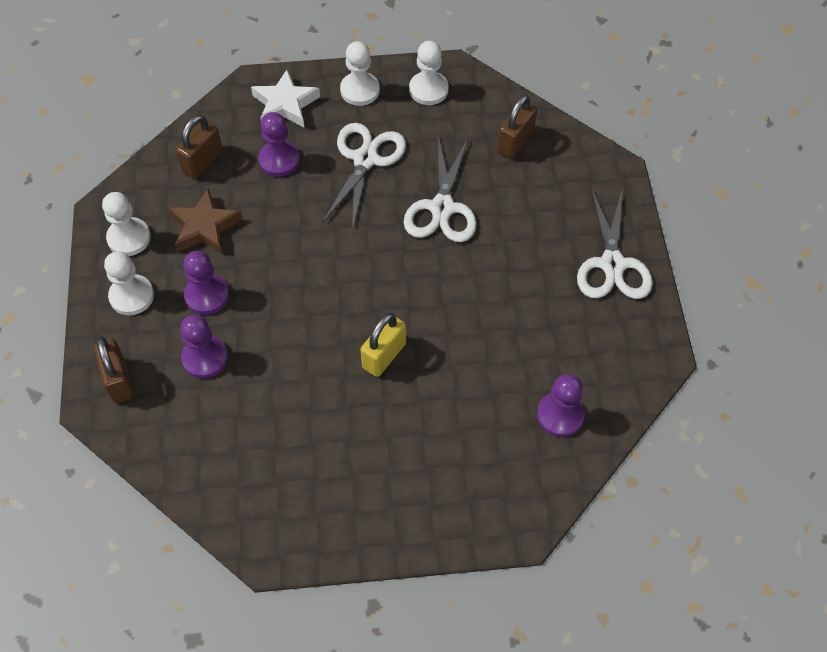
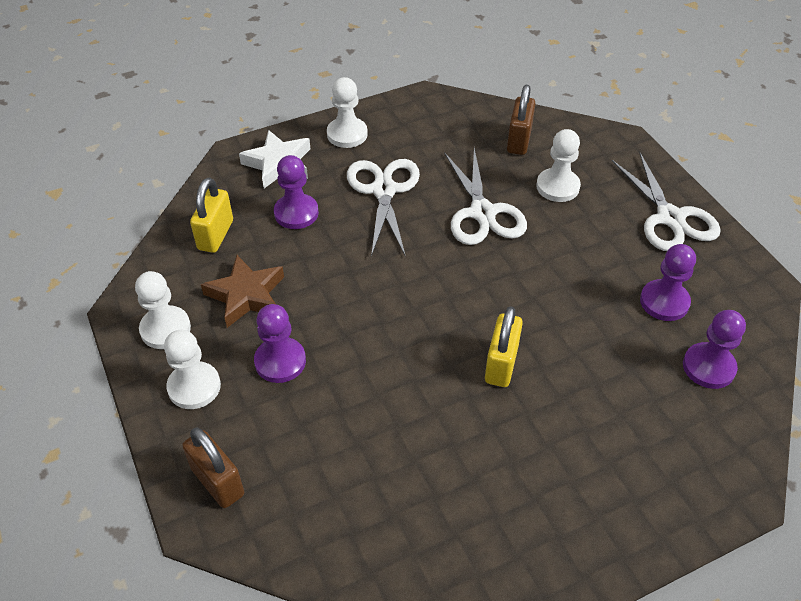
camera: 20 degrees left, 10 degrees down
(202, 162) = (215, 235): brown padlock -> yellow padlock
(205, 358) = (308, 426): purple pawn -> purple pawn (664, 302)
(428, 90) = (413, 118): white pawn -> white pawn (557, 187)

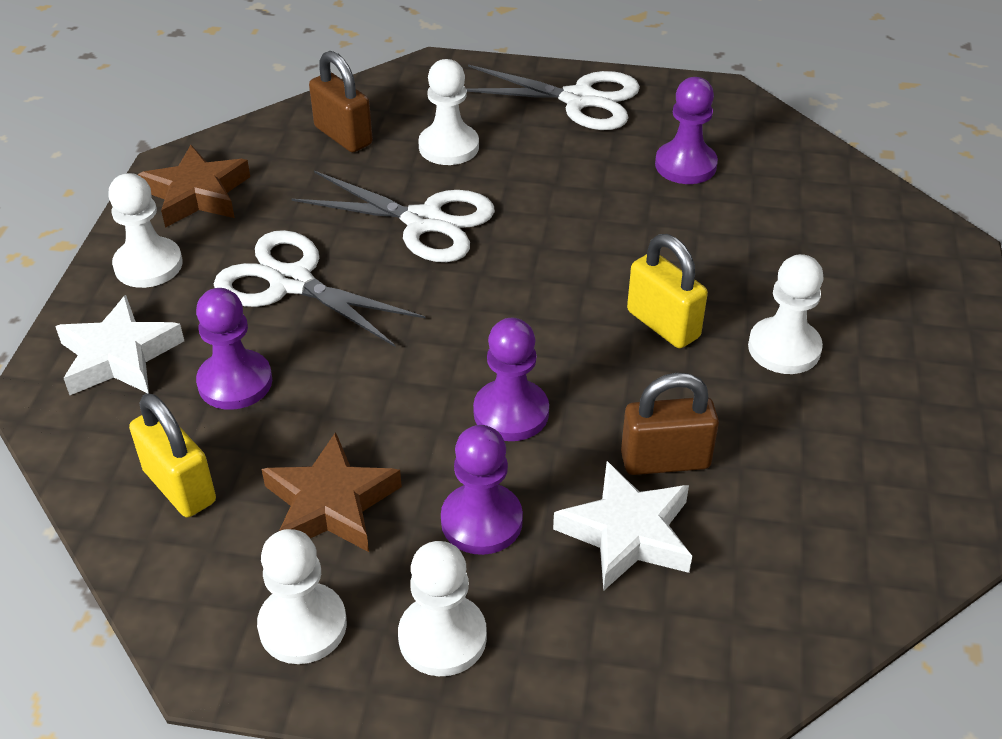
camera: 55 degrees left, 5 degrees down
(218, 482) = (628, 681): brown padlock -> brown padlock (665, 460)
(319, 430) = (627, 533): none -> white star
(414, 118) = (197, 194): none -> brown star
(537, 437) = (784, 348): none -> white pawn
(708, 367) = (792, 184): purple pawn -> purple pawn (511, 412)

